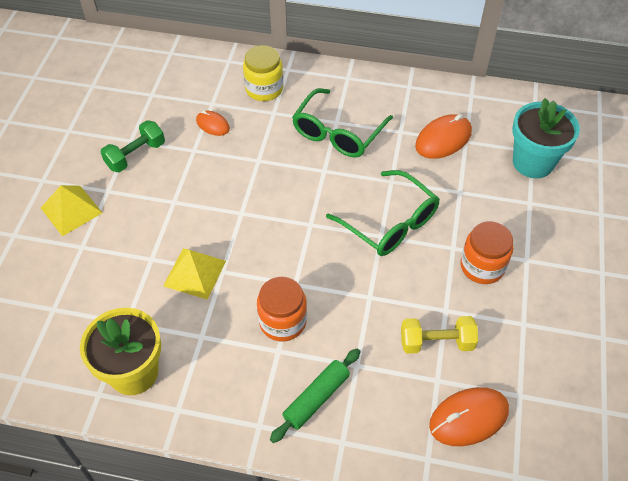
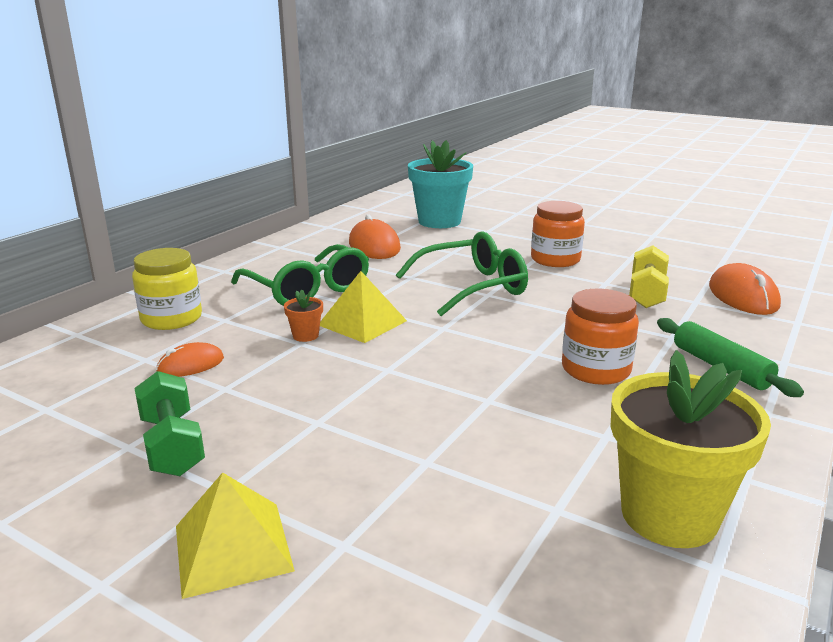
camera: 70 degrees left, 30 degrees down
(195, 273) = (480, 424): yellow pyramid -> yellow pyramid (362, 323)
(268, 159) = (305, 336): none -> orange flower pot

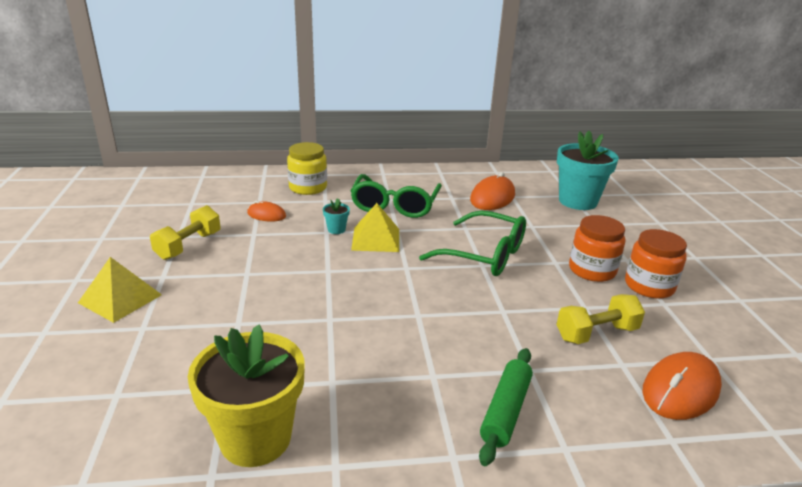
camera: 50 degrees right, 5 degrees up
(172, 445) = (188, 246): green dumbbell -> yellow dumbbell
(305, 336) = (336, 229): orange flower pot -> turquoise flower pot
(595, 369) = (423, 348): orange jar -> orange jar (649, 286)

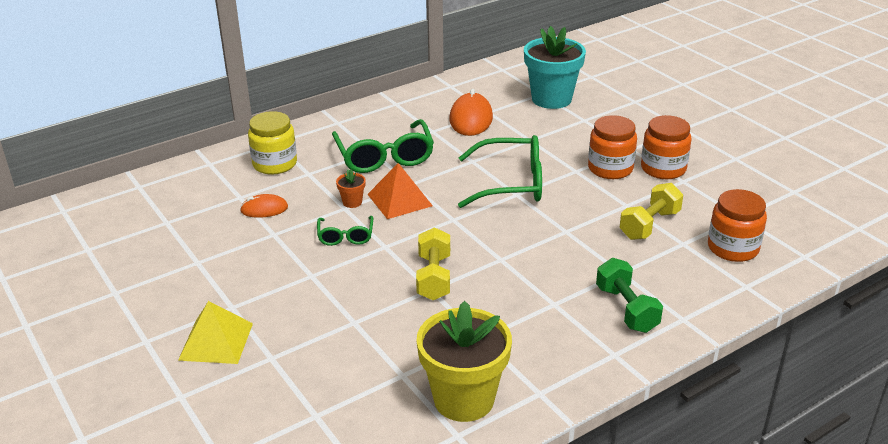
camera: 25 degrees left, 5 degrees up
(188, 246) = (221, 268): yellow dumbbell -> yellow dumbbell (434, 277)
(304, 253) = (345, 236): none -> green glasses
(336, 229) = (352, 202): turquoise flower pot -> orange flower pot
(376, 239) = (400, 200): yellow pyramid -> orange pyramid
(506, 411) = (626, 309): green rolling pin -> green dumbbell
(680, 390) = (733, 248): orange mouse -> orange jar

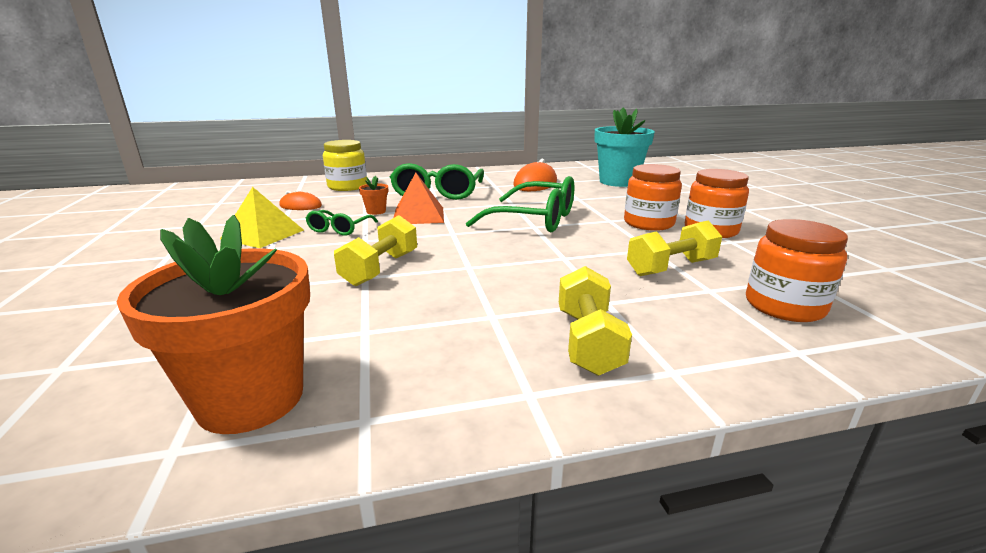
camera: 20 degrees right, 10 degrees down
(216, 341) = (106, 277): yellow pyramid -> yellow pyramid (262, 234)
(464, 399) = (251, 399): yellow flower pot -> orange flower pot
(626, 309) = (588, 341): green dumbbell -> yellow dumbbell

